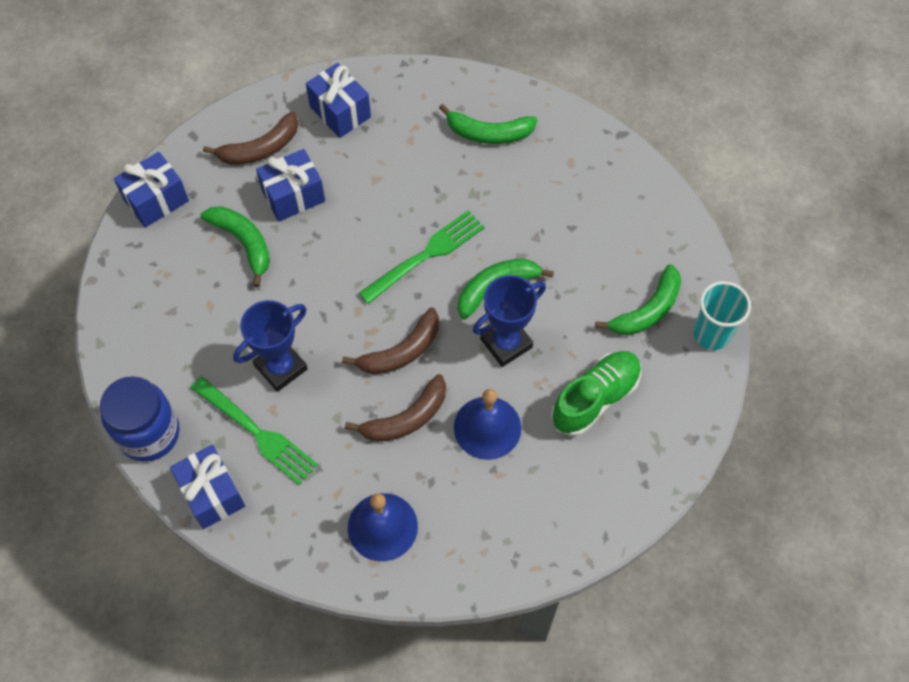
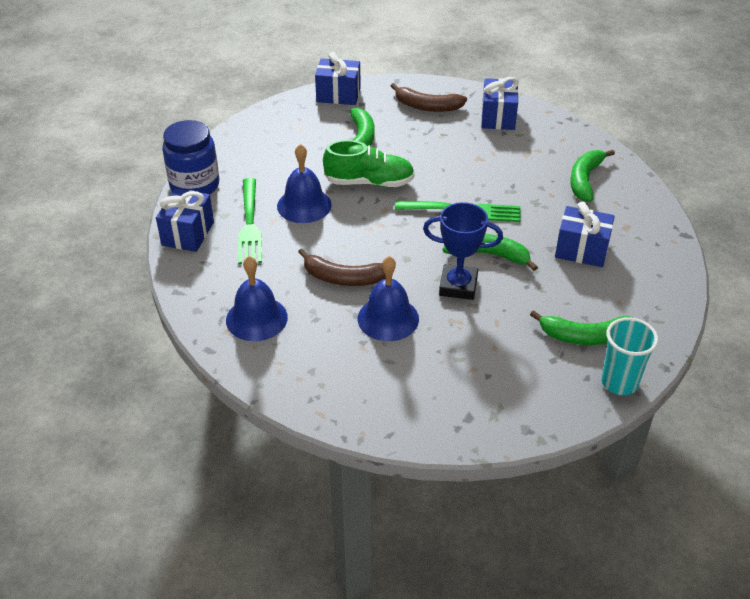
camera: 45 degrees right, 20 degrees down
(281, 367) = (304, 205): blue trophy -> blue bell
(293, 196) = (418, 137): blue gift -> blue gift (581, 250)
(401, 351) = (385, 245): brown banana -> none
(489, 133) = (585, 180): green banana -> green banana turned 60 degrees clockwise
(595, 398) = (482, 356): green shoe -> green shoe (369, 182)

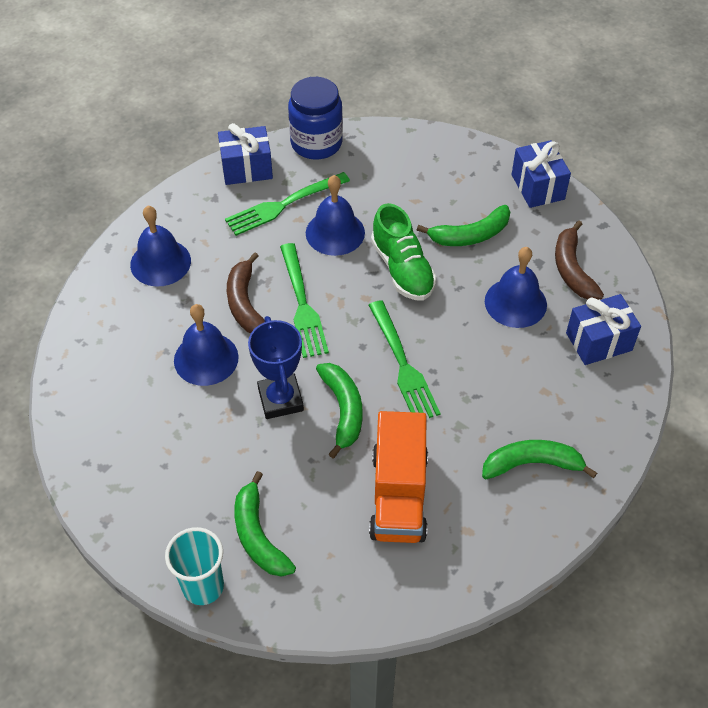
camera: 65 degrees right, 10 degrees up
(368, 245) = (302, 305): none -> green fork
(440, 140) = (515, 302): none -> blue bell
(581, 250) = (398, 495): blue gift -> orange truck

